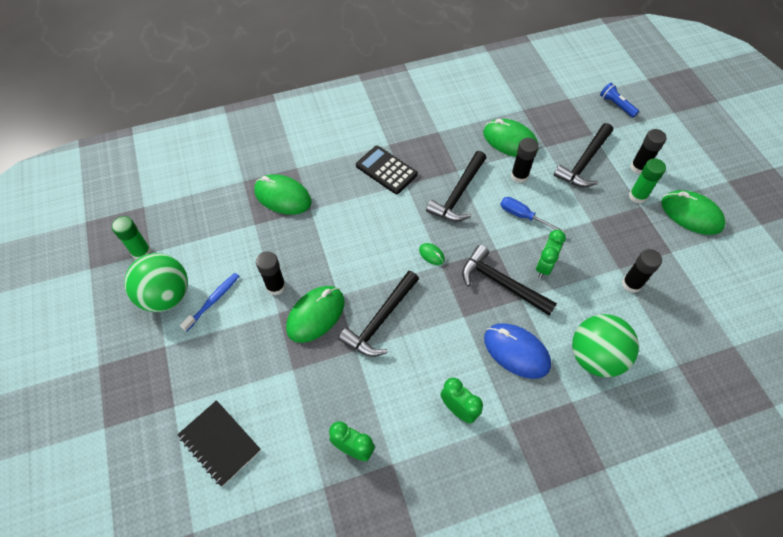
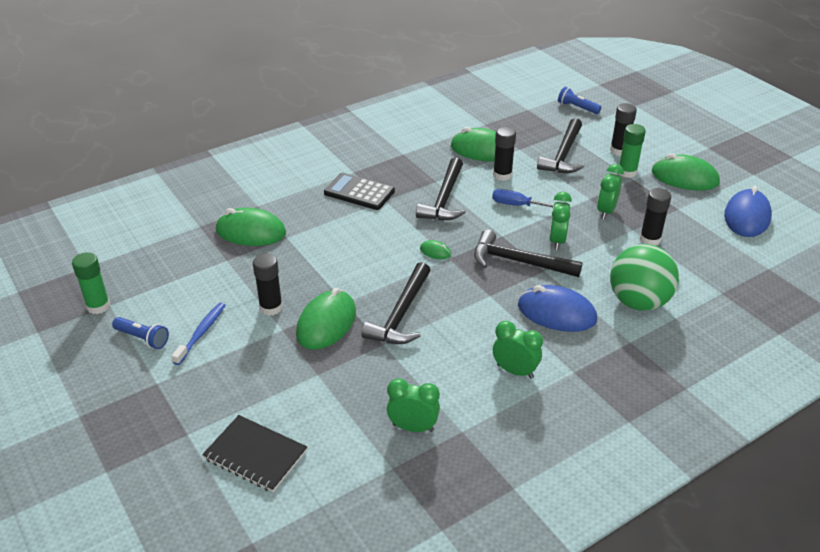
camera: 15 degrees left, 20 degrees down
(166, 296) = (142, 338): green ball -> blue flashlight
(601, 241) = (606, 211): none -> green clock
(735, 277) = (747, 217): none -> blue mouse

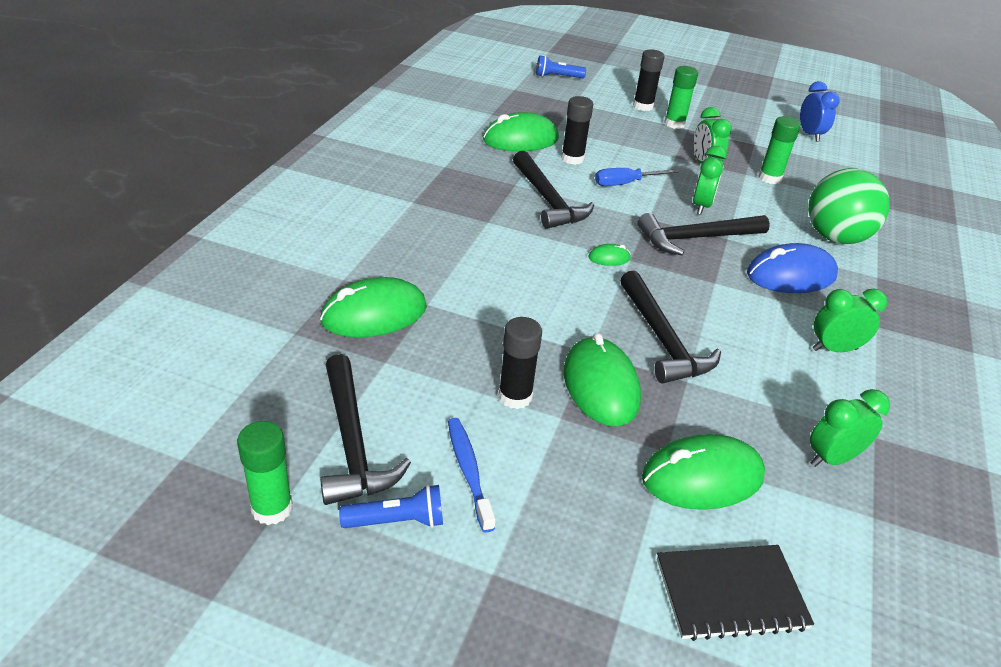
camera: 40 degrees left, 0 degrees up
(359, 192) = (449, 222): black calculator -> none
(557, 241) = (701, 206): green clock -> green clock turned 135 degrees counterclockwise
(563, 155) = (602, 123): black hammer -> black hammer (352, 443)
(650, 239) = (770, 178): black glue stick -> green glue stick
(684, 177) = (723, 115): green mouse -> green mouse (702, 477)
(747, 217) = (810, 135): blue mouse -> blue clock

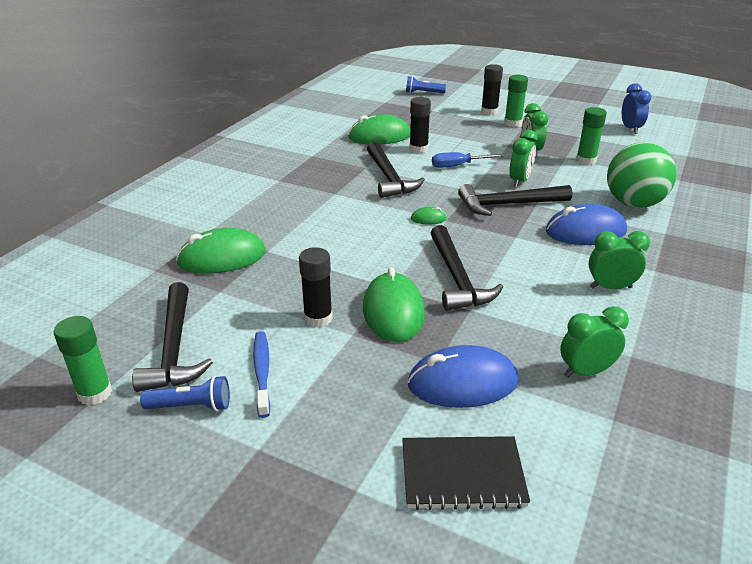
camera: 10 degrees right, 5 degrees down
(702, 477) = (462, 383): green mouse -> blue mouse

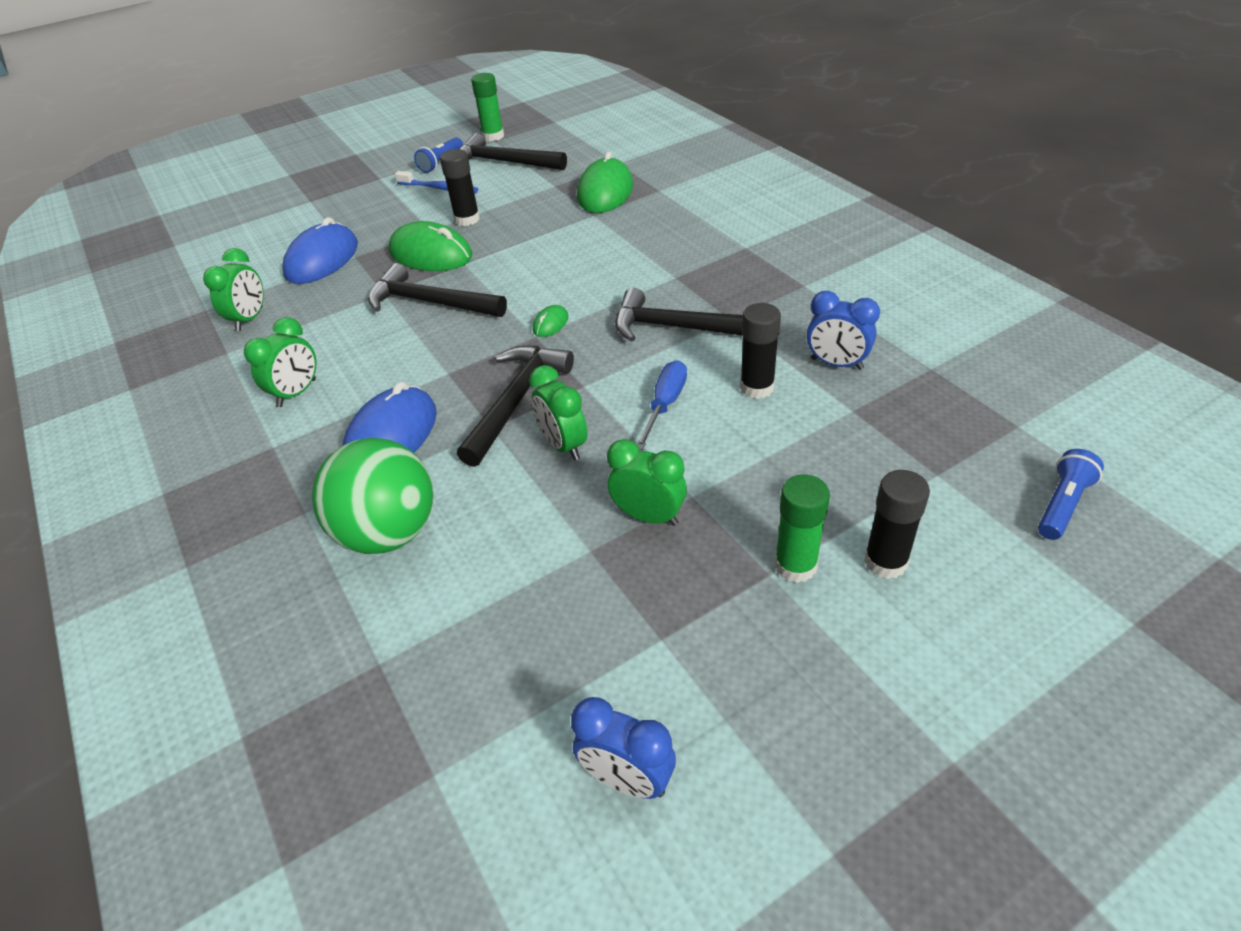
camera: 125 degrees right, 10 degrees up
(379, 136) = (836, 364): green mouse -> blue clock
(462, 475) = (266, 235): black notebook -> none
(586, 160) = (556, 572): green glue stick -> none

